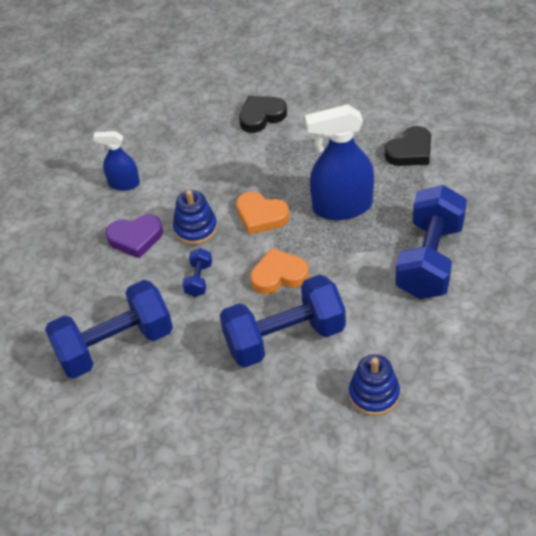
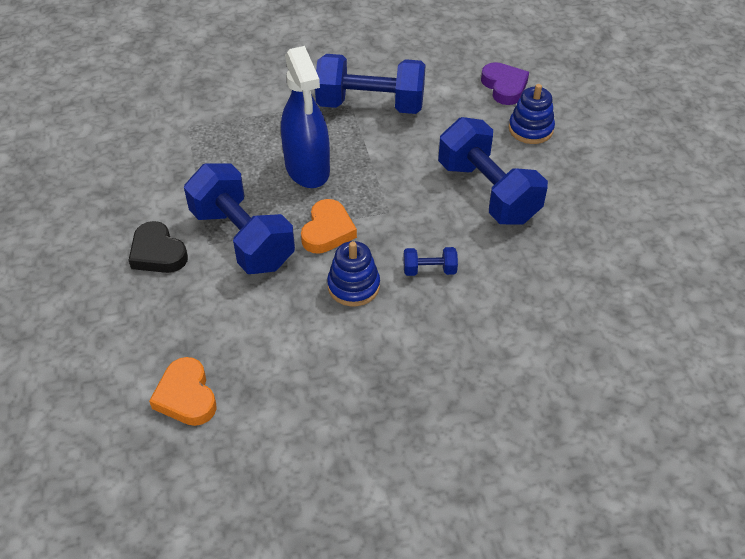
camera: 105 degrees left, 0 degrees up
(115, 345) = (538, 327): blue dumbbell -> blue dumbbell (242, 238)
(124, 183) = (283, 376): blue spray bottle -> none
(135, 238) = (377, 342): purple heart -> purple heart (504, 87)
(279, 275) = (410, 206): orange heart -> orange heart (186, 396)
(410, 151) = (223, 126): black heart -> none

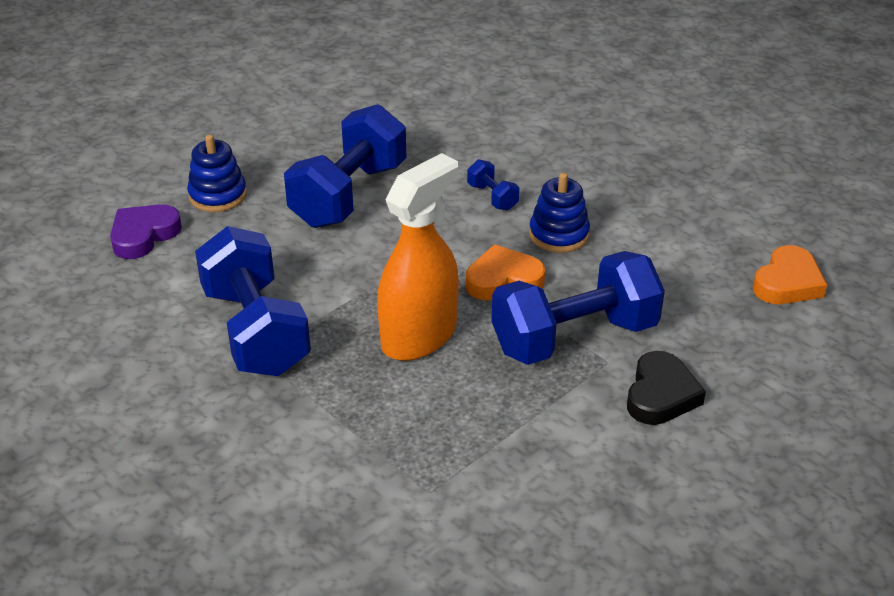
camera: 120 degrees left, 10 degrees down
(242, 238) = (574, 337): blue dumbbell -> blue dumbbell turned 45 degrees clockwise
(307, 168) = (419, 336): blue spray bottle -> orange spray bottle

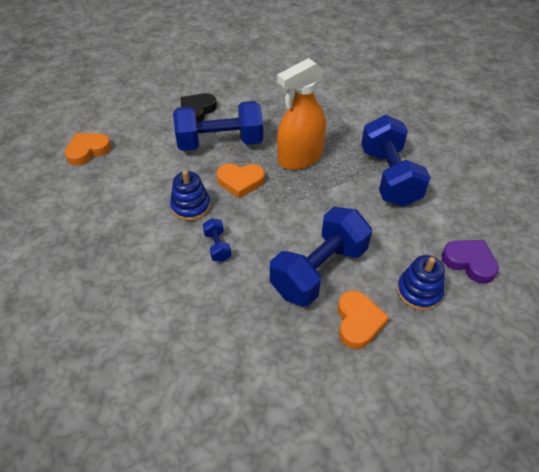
camera: 165 degrees left, 10 degrees up
(143, 235) = (469, 262): purple heart -> purple heart turned 105 degrees counterclockwise
(292, 159) = (358, 322): none -> orange heart

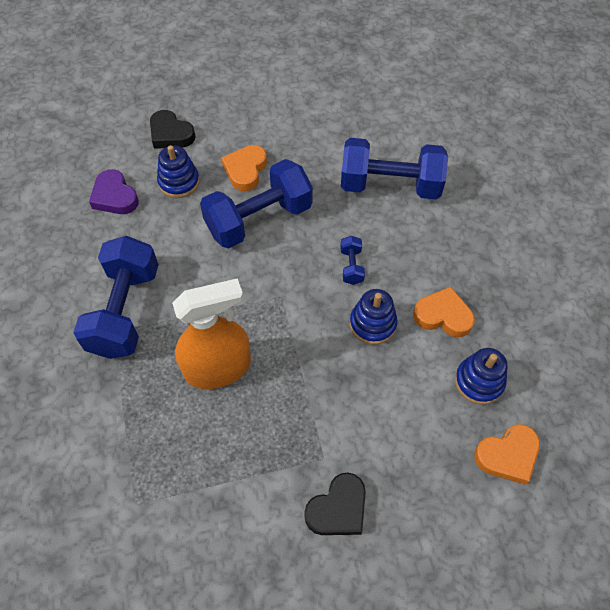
camera: 165 degrees left, 10 degrees up
(104, 186) = (479, 382): none -> blue stacking toy
(220, 143) = (316, 424): blue dumbbell -> blue dumbbell (390, 185)
(240, 182) = (306, 347): orange heart -> orange heart (443, 316)
(468, 349) = (171, 134): none -> black heart

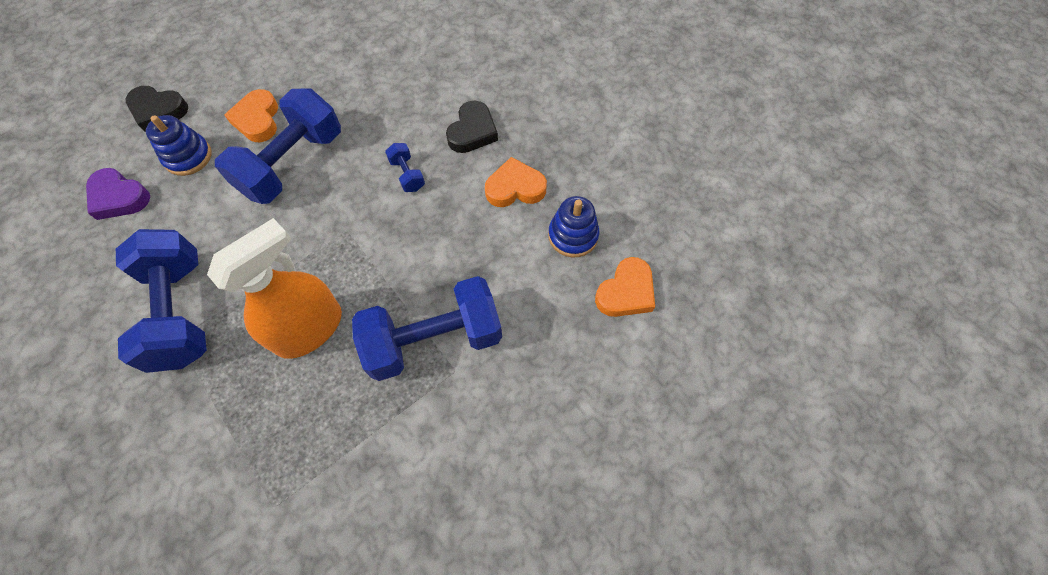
camera: 25 degrees left, 5 degrees up
(338, 509) = (489, 413): black heart -> black heart (472, 131)
(372, 324) = (451, 222): blue stacking toy -> none
(390, 185) = (414, 84): blue dumbbell -> blue dumbbell (434, 340)

